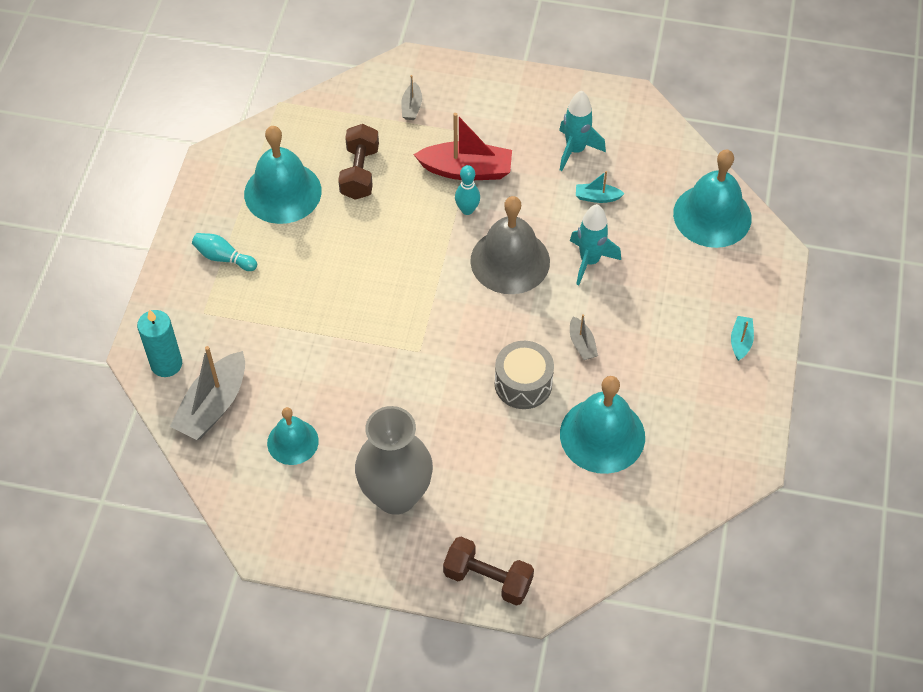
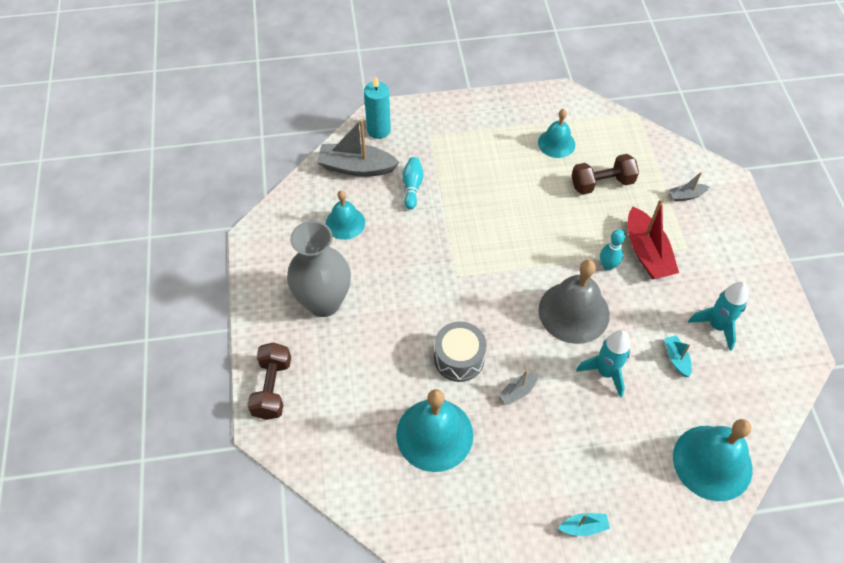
camera: 70 degrees right, 0 degrees up
(223, 258) = (481, 130): turquoise bowling pin -> turquoise bowling pin (412, 187)
(282, 192) = (556, 143): turquoise bell -> turquoise bell, size x0.60

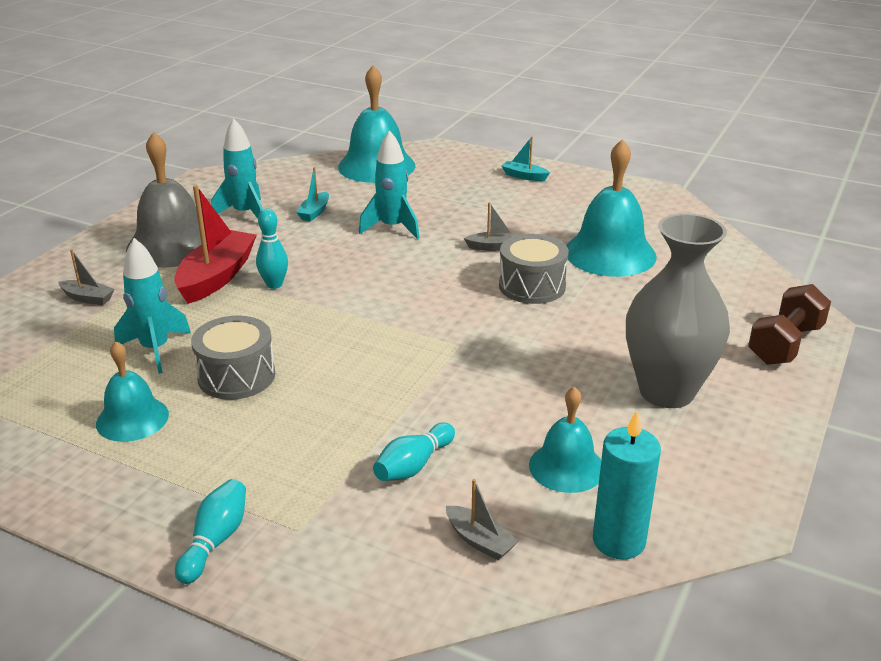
camera: 145 degrees left, 25 degrees down
(356, 167) = (479, 541): grey boat -> grey boat, size x0.49
(378, 130) = (378, 587): turquoise candle -> turquoise candle (619, 541)
(455, 115) = (215, 541): none -> turquoise bowling pin
(543, 190) = (236, 376): none -> grey drum
(574, 312) = (364, 270): grey bell -> grey bell (172, 245)
(602, 183) = (155, 350): brown dumbbell -> turquoise rocket

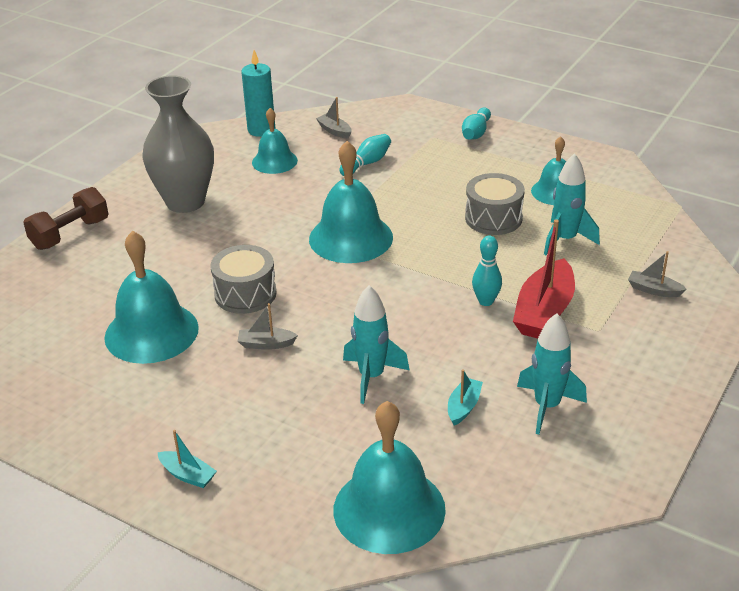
camera: 175 degrees left, 5 degrees up
(172, 245) = (609, 356): grey bell -> none
(425, 347) = (351, 238): none -> turquoise bell

